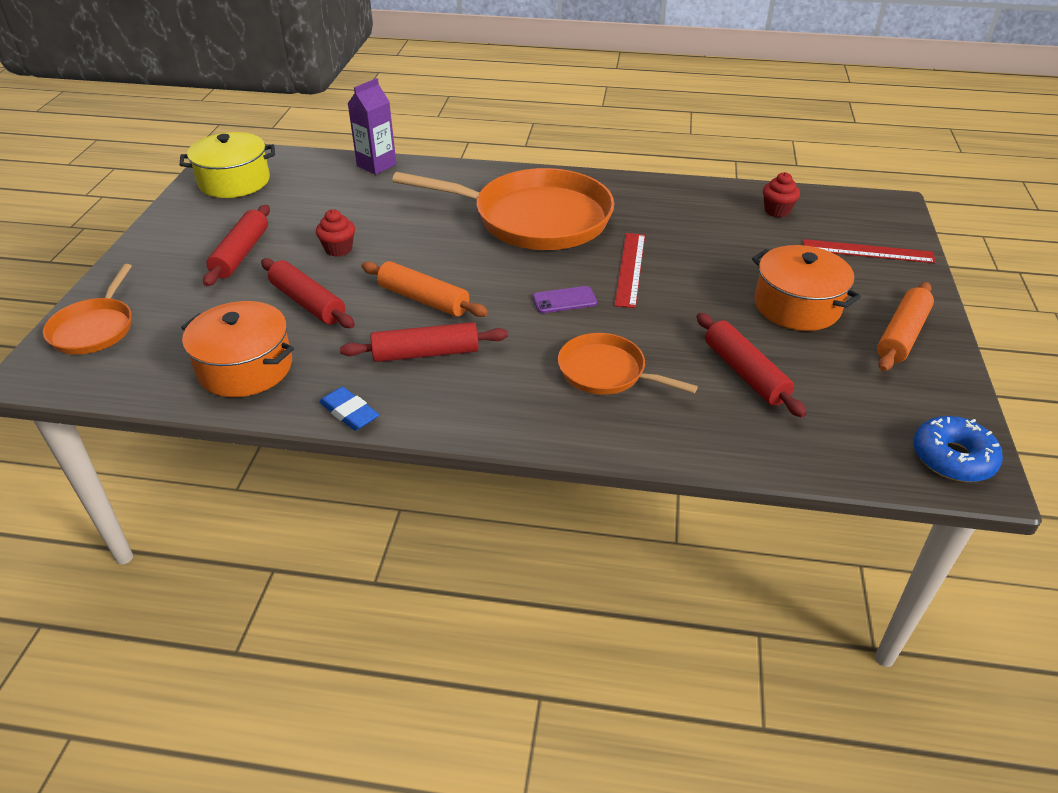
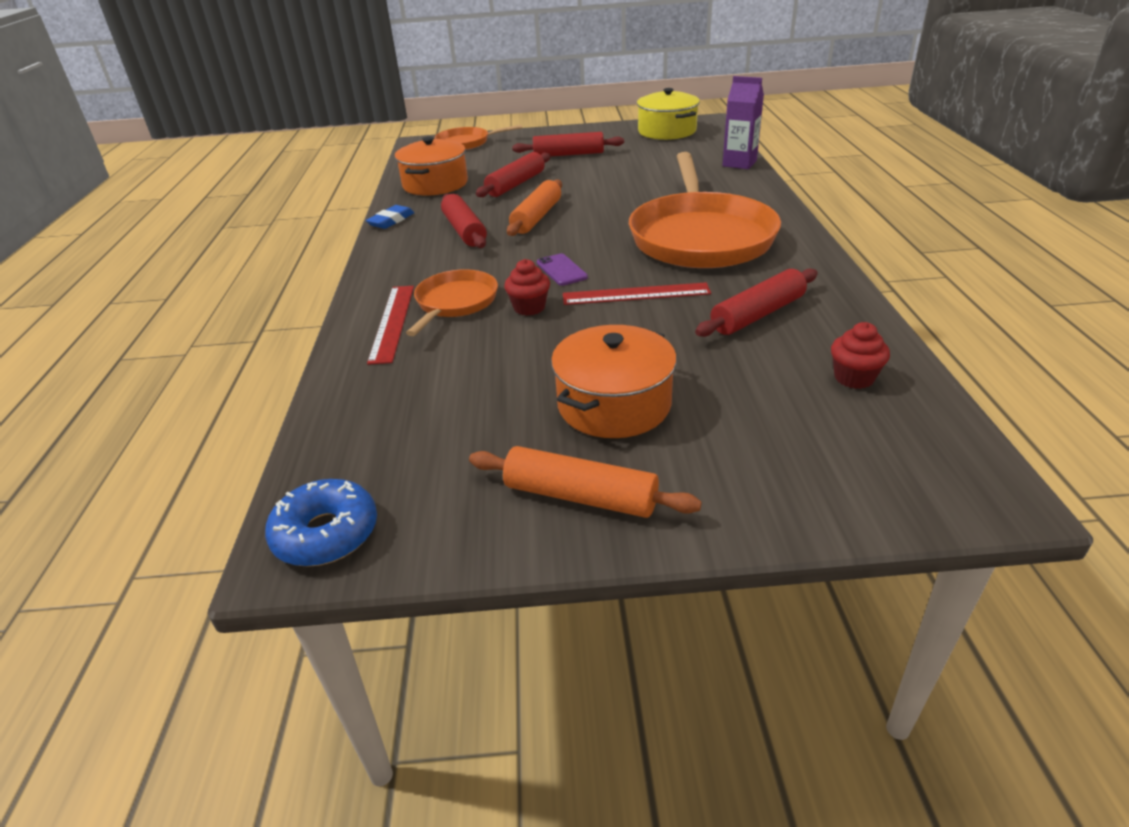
camera: 80 degrees right, 5 degrees down
(338, 249) = (593, 178): red cupcake -> red cupcake (529, 308)
(745, 373) = (468, 376): red rolling pin -> red rolling pin (757, 314)
(868, 251) = (798, 465): red ruler -> red ruler (392, 322)

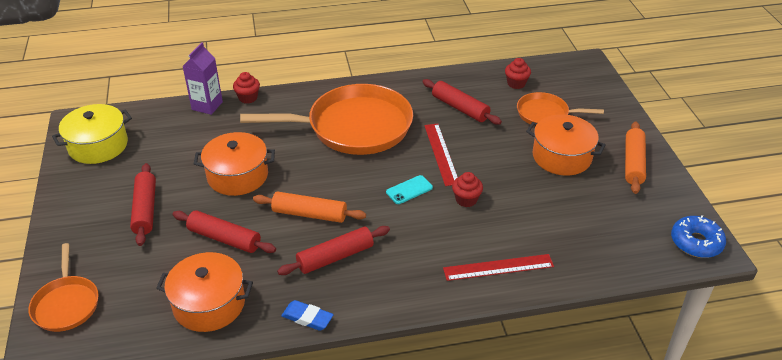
camera: 100 degrees left, 5 degrees up
(455, 303) = (465, 238): orange pan -> orange pan (545, 114)
(561, 270) = (409, 190): purple phone -> turquoise phone
(610, 184) = (237, 176): none -> orange pot
(759, 180) = (248, 98): none -> red cupcake

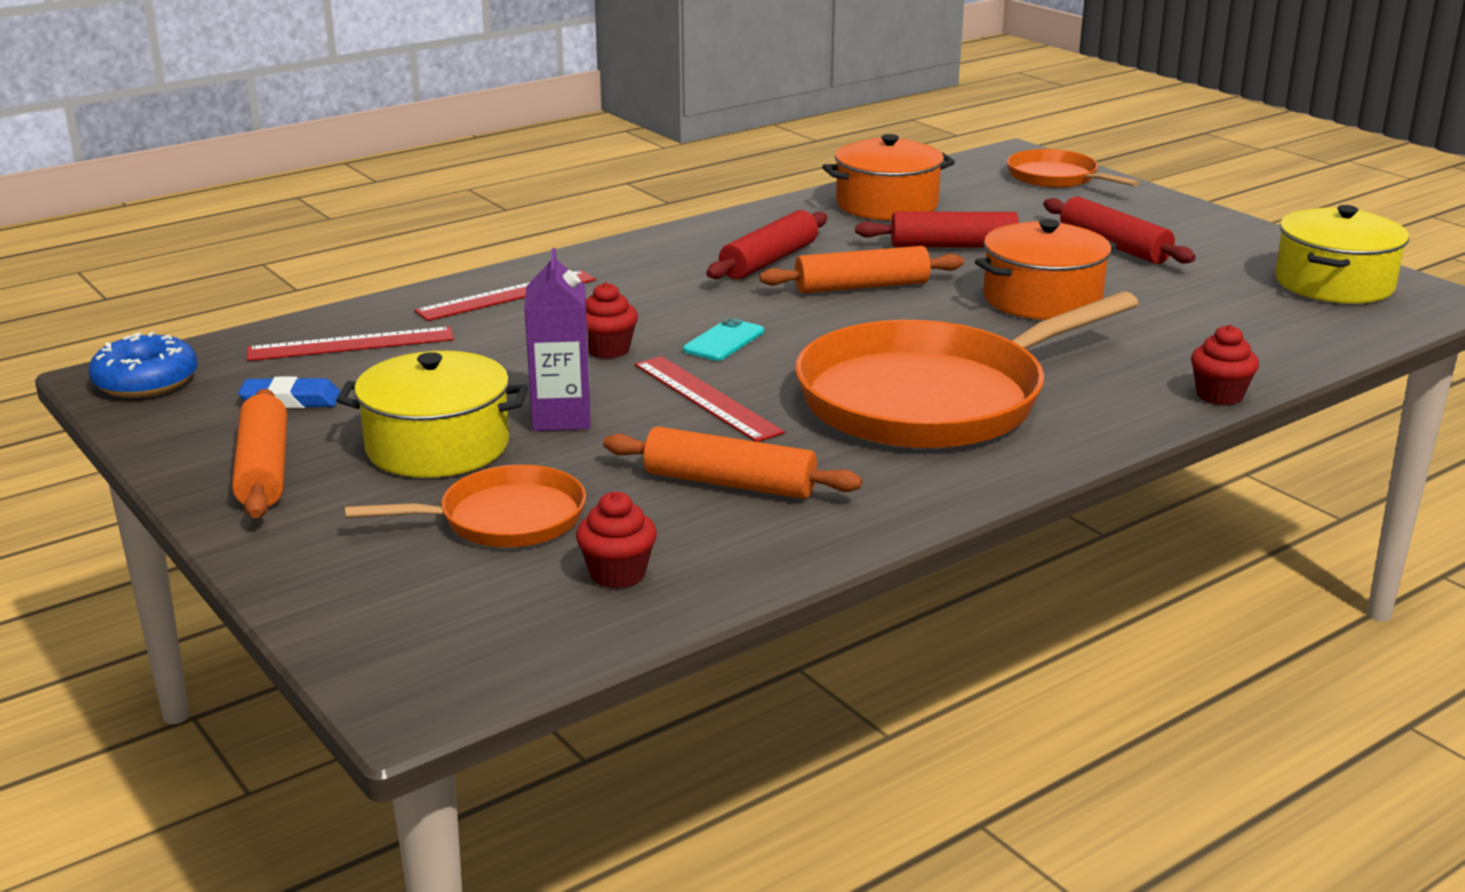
camera: 155 degrees right, 15 degrees down
(207, 106) = (1272, 367): purple carton -> purple carton (561, 417)
(307, 318) = (748, 217): blue eraser -> blue eraser (290, 400)
(460, 108) = (729, 483): red rolling pin -> orange rolling pin
(561, 157) = (437, 446): orange pot -> yellow pot
(592, 244) = (351, 344): none -> red ruler

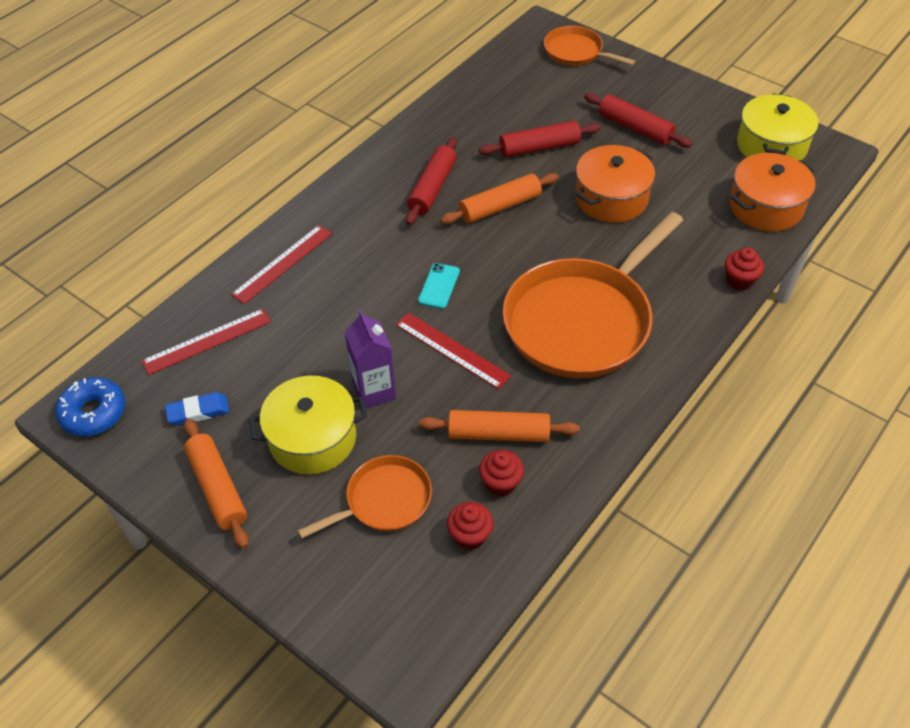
camera: 15 degrees left, 25 degrees up
(608, 350) = (372, 311): red cupcake -> red cupcake (500, 483)
(887, 205) = (482, 106): orange pot -> orange pot (766, 207)

